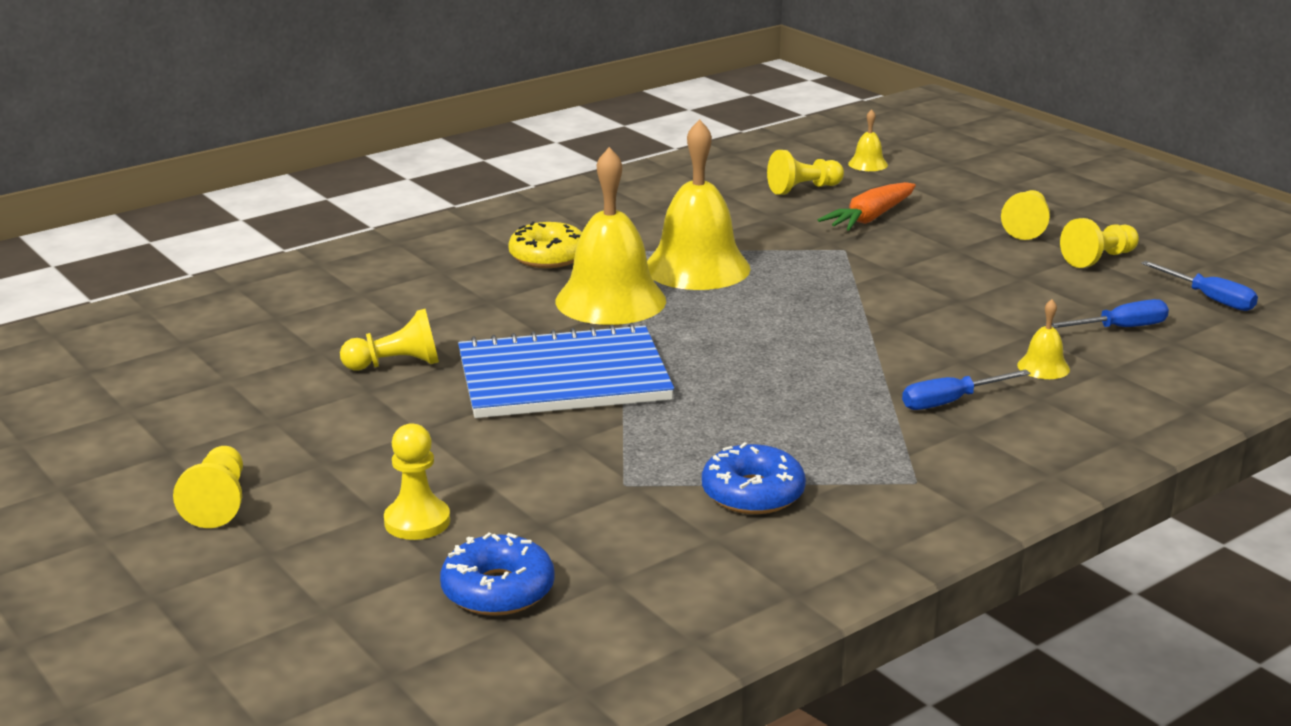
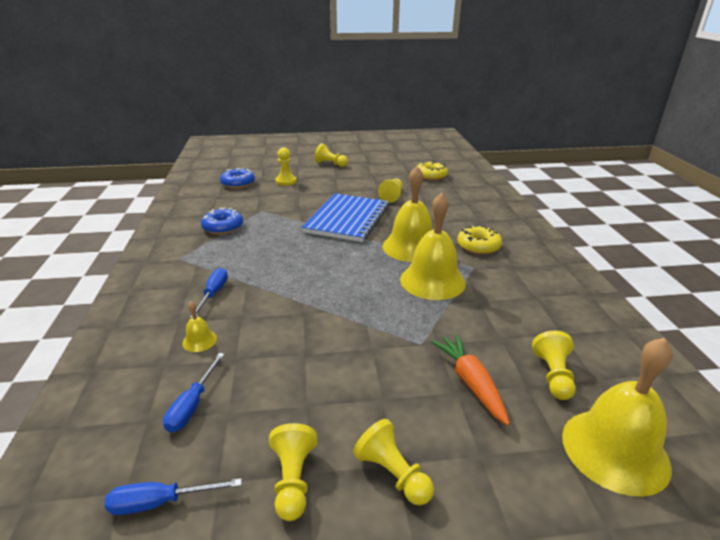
camera: 120 degrees right, 5 degrees up
(222, 351) = (431, 176): none -> yellow donut
(868, 164) = (615, 450): yellow bell -> yellow bell, size x2.33

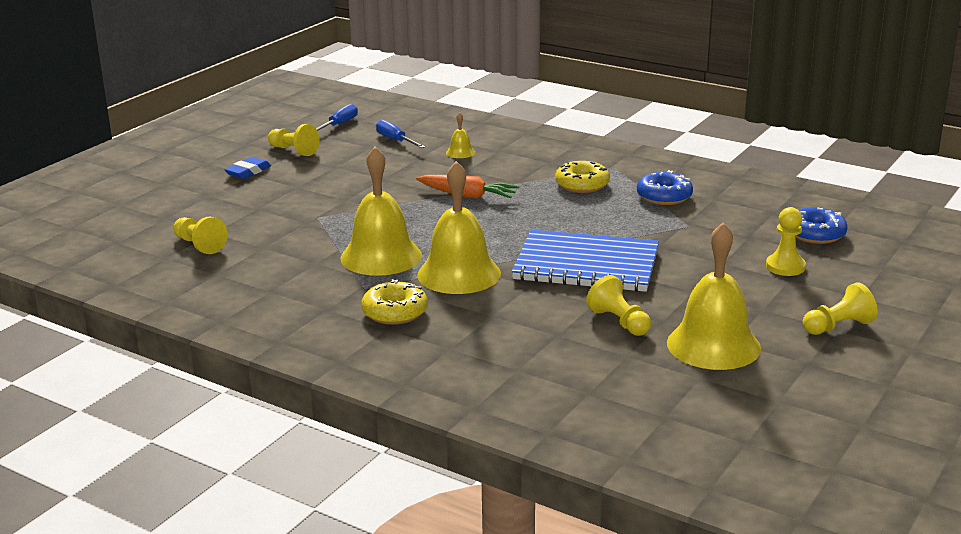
camera: 130 degrees right, 5 degrees down
(213, 293) = (521, 167): blue screwdriver -> none
(347, 219) = (586, 265): blue notebook -> blue notebook turned 45 degrees counterclockwise
(393, 474) = (248, 171): yellow pawn -> blue eraser
(431, 176) = (663, 394): yellow donut -> yellow donut (582, 185)
(470, 383) = (253, 216): orange carrot -> orange carrot (467, 195)
(615, 450) = (131, 230): yellow bell -> yellow bell (713, 345)

